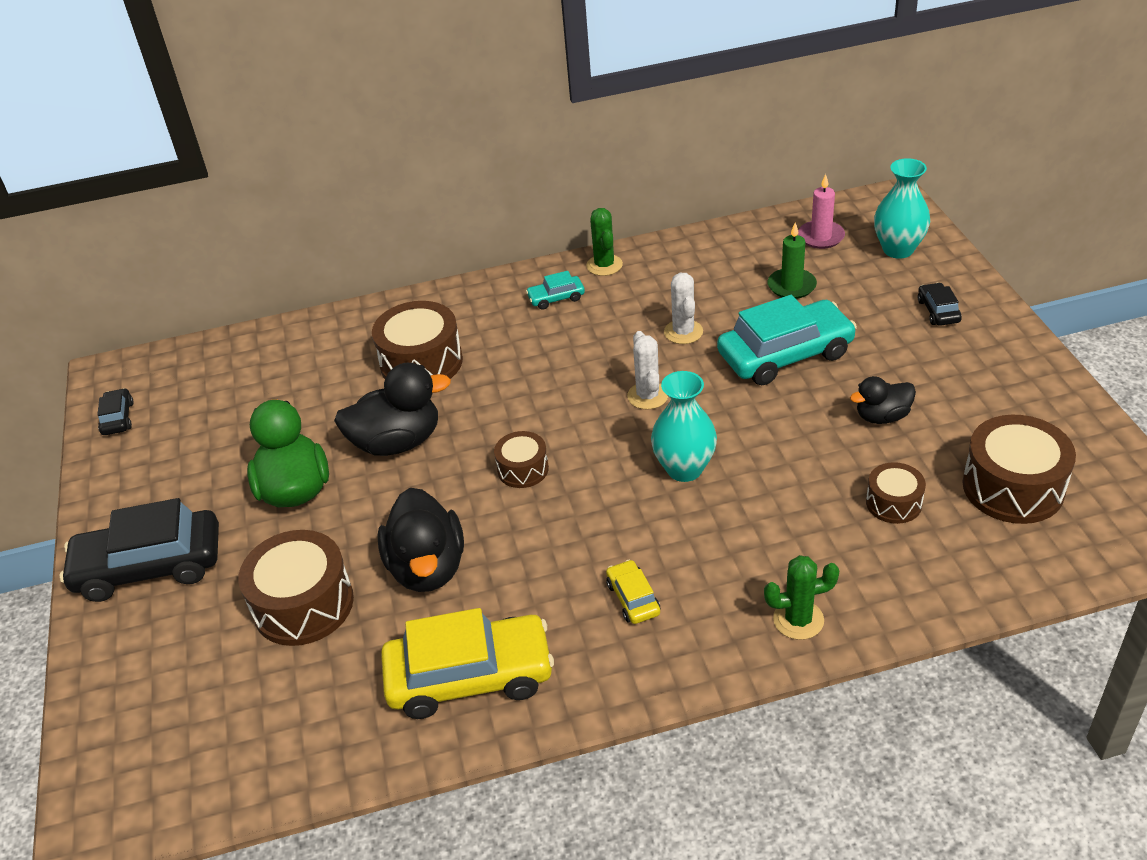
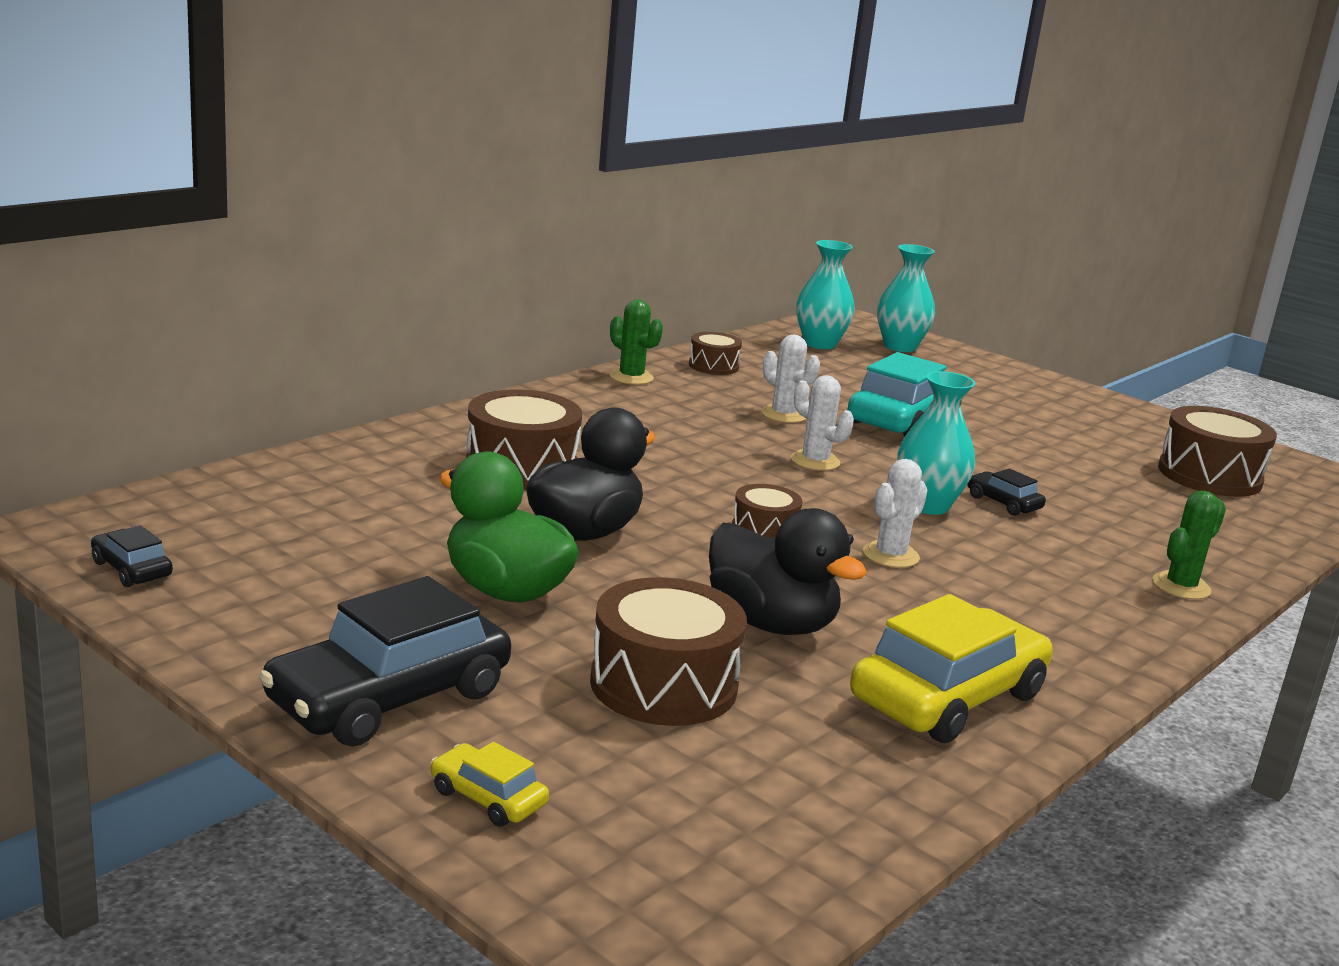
camera: 40 degrees left, 20 degrees down
(556, 298) = (612, 404): turquoise car -> none
(589, 520) = (890, 555): none -> white cactus
(633, 598) = (1018, 602): yellow car -> yellow car (488, 798)
(791, 286) = (841, 376): green candle -> none
(821, 237) = (820, 344): pink candle -> turquoise vase
(882, 416) = (1045, 448): black duck -> none
(893, 503) = (1138, 499): brown drum -> brown drum (713, 366)
(938, 311) = (990, 380): black car -> black car (1003, 503)

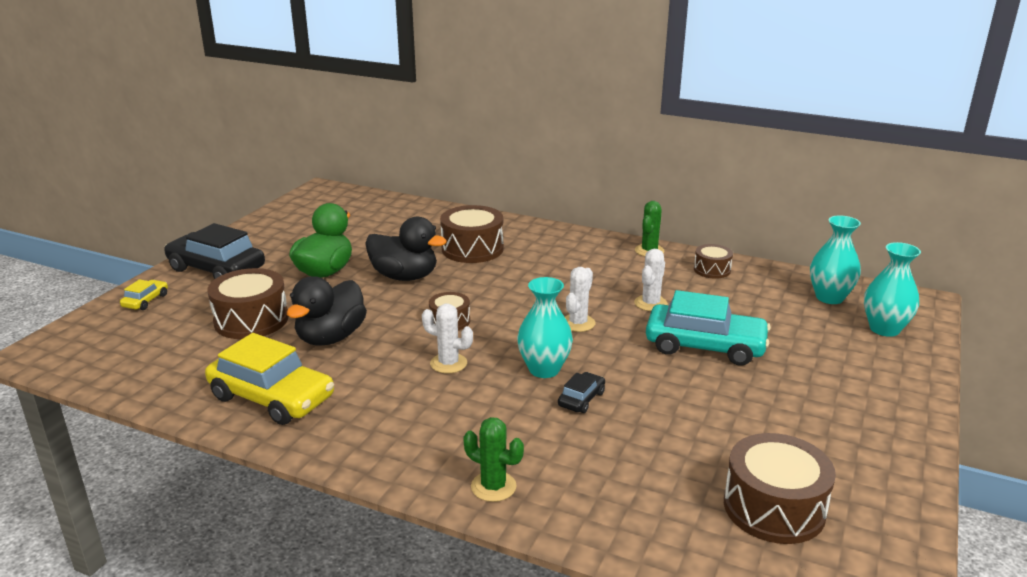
camera: 75 degrees right, 5 degrees up
(131, 569) = (297, 207): black car -> none

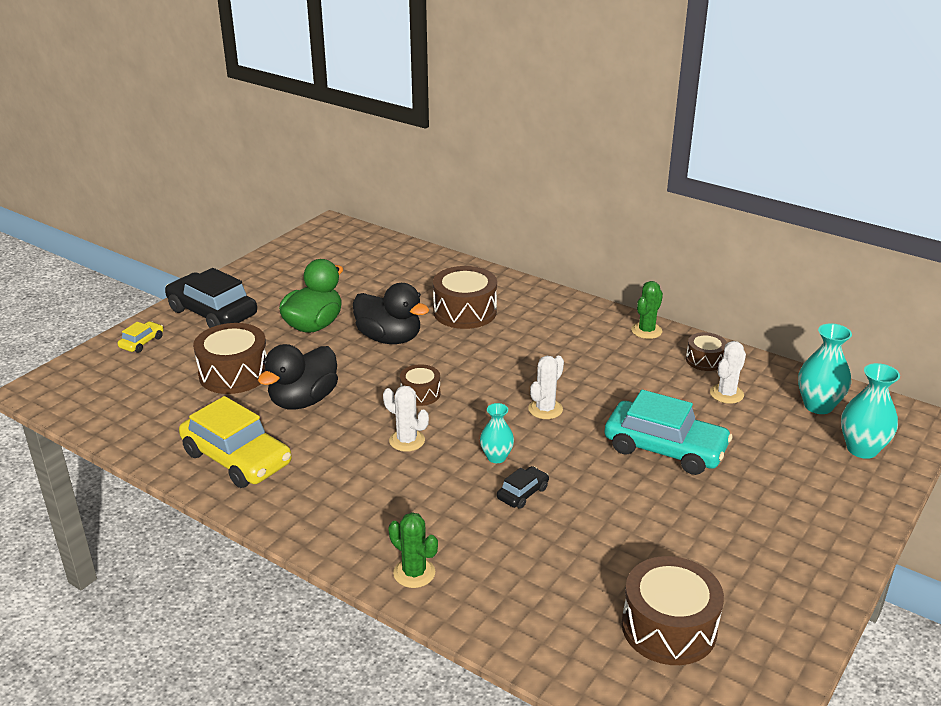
camera: 10 degrees right, 5 degrees up
(544, 369) = (496, 457): turquoise vase -> turquoise vase, size x0.63
(650, 303) = (626, 394): white cactus -> white cactus (726, 394)

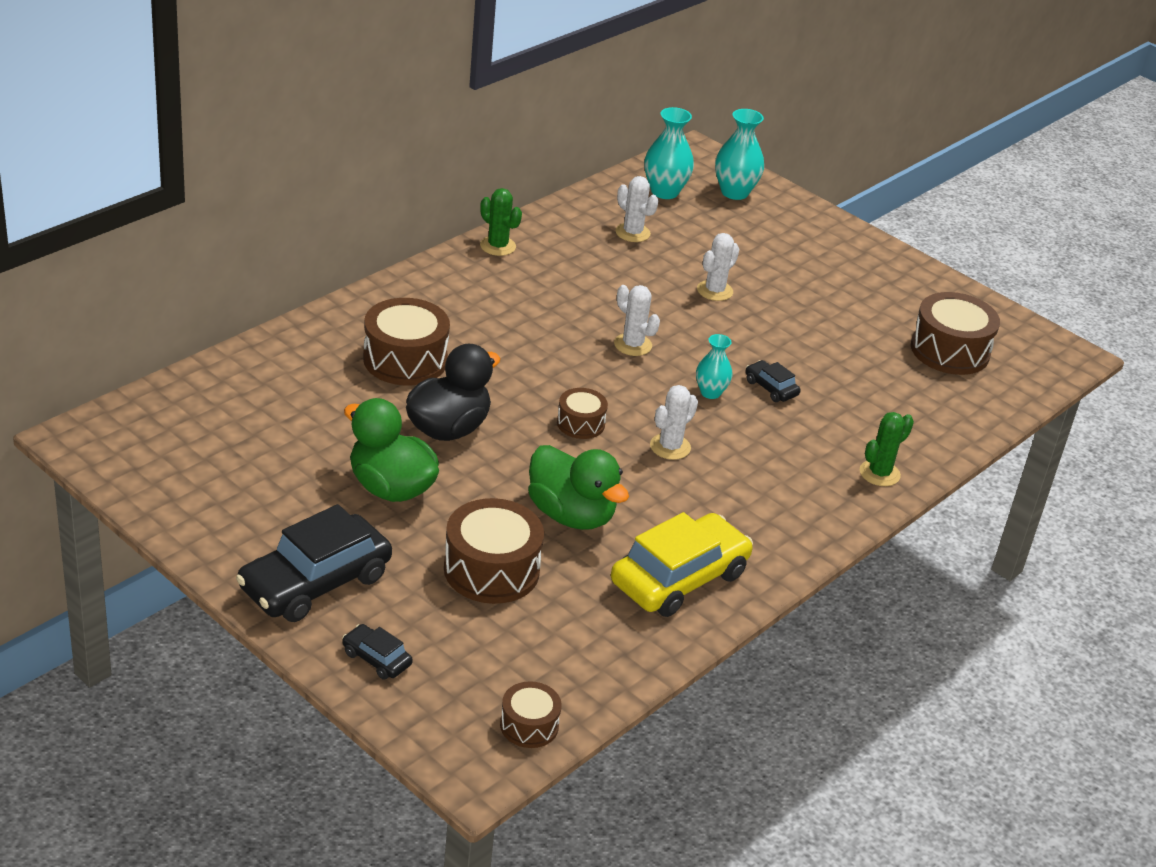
camera: 85 degrees left, 5 degrees up
(142, 342) = (376, 659): yellow car -> black car
(303, 400) = (571, 515): black duck -> green duck
(665, 448) = (714, 291): turquoise car -> white cactus
(705, 360) = (568, 227): brown drum -> brown drum (529, 725)

